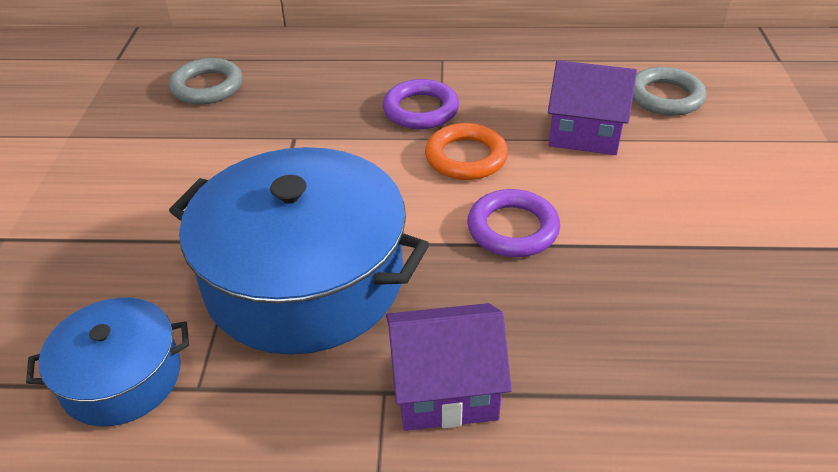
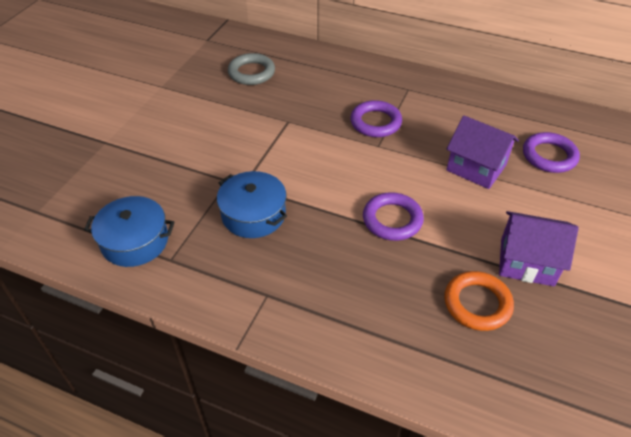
camera: 20 degrees right, 5 degrees up
(304, 279) = (253, 214): blue pot -> blue pot, size x0.53
(445, 389) = (301, 304): purple house -> purple house (527, 262)
(466, 157) = (388, 163): orange ring -> orange ring (477, 304)
(665, 97) = (549, 156): grey ring -> purple ring

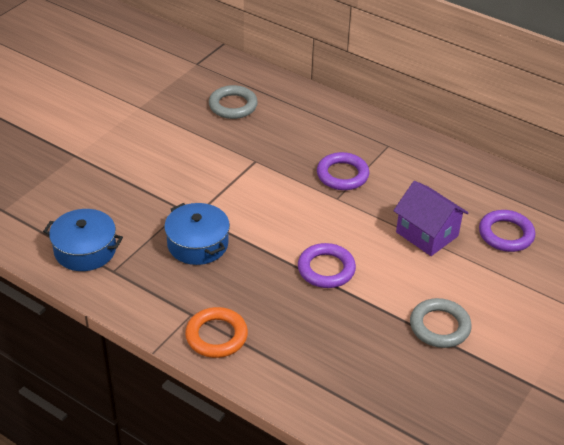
camera: 10 degrees right, 5 degrees down
(477, 304) = (378, 353): orange ring -> orange ring (216, 336)
(527, 262) = (439, 326): purple house -> grey ring

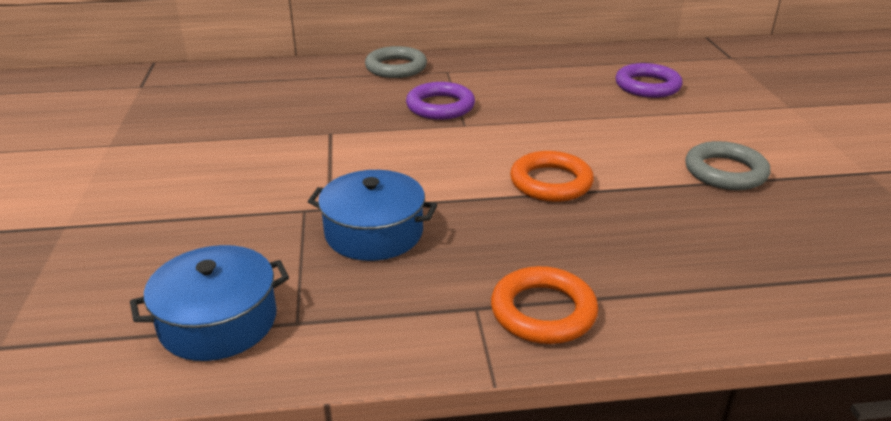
camera: 40 degrees left, 10 degrees down
(233, 105) = (236, 101): grey ring -> grey ring (396, 67)
(326, 269) = (551, 182): purple ring -> orange ring
(427, 234) = (589, 113): purple house -> none

